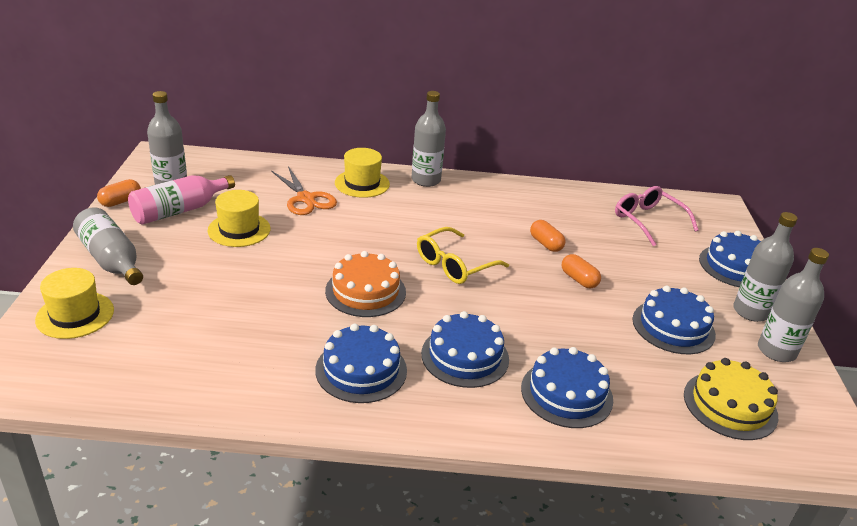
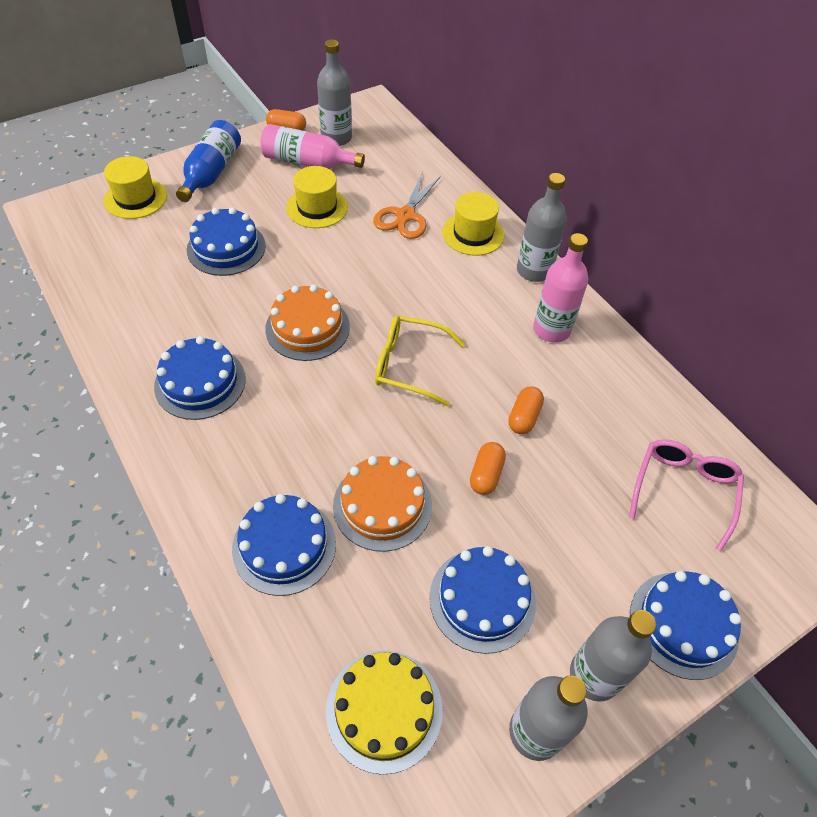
camera: 55 degrees right, 20 degrees up
(111, 260) = (211, 173): grey bottle -> blue bottle
(465, 356) = (275, 442): blue cake -> blue cake (226, 248)
(484, 199) = (551, 329): none -> pink bottle
(568, 332) = (382, 505): none -> orange cake

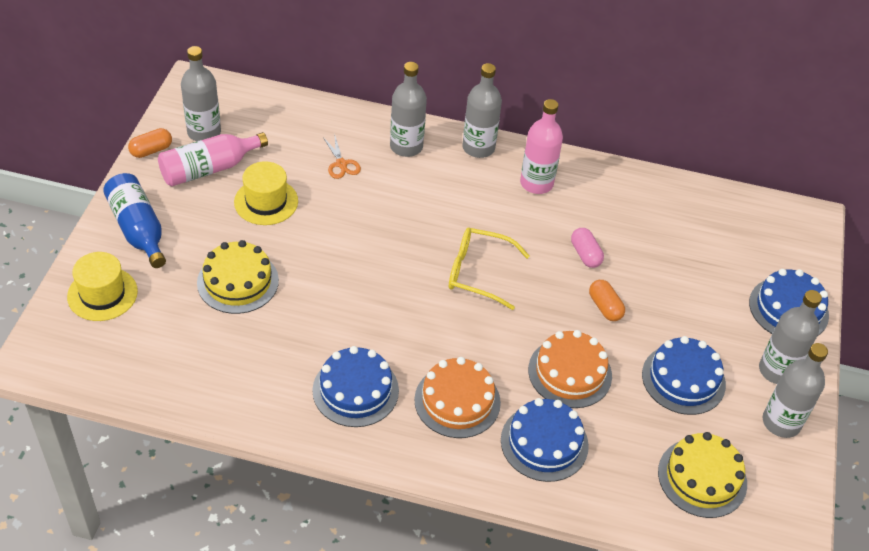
camera: 45 degrees left, 5 degrees down
(226, 248) = (238, 281): blue cake -> yellow cake
(307, 328) = (379, 297): orange cake -> orange cake (457, 401)
(405, 216) = (341, 164): orange scissors -> orange scissors, size x0.61
(409, 365) = (478, 273): yellow glasses -> yellow glasses turned 45 degrees clockwise
(473, 234) = (406, 146): yellow hat -> grey bottle
(524, 417) = (585, 254): orange capsule -> pink capsule
(683, 490) = (714, 233): pink glasses -> none

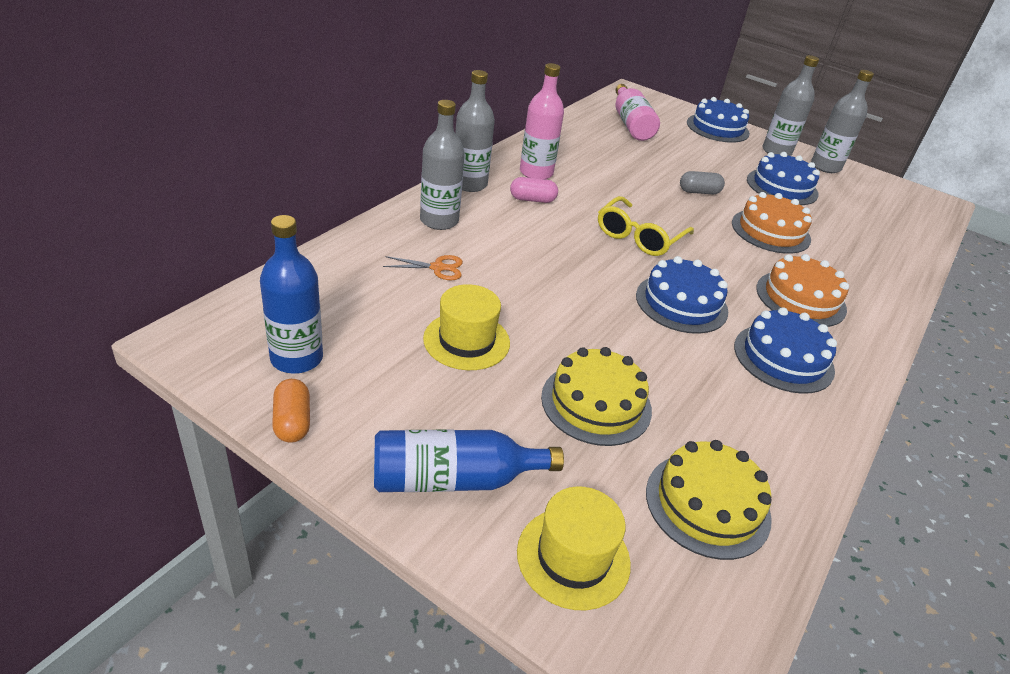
camera: 70 degrees left, 10 degrees down
(204, 132) = (296, 358): grey bottle -> blue bottle
(209, 169) = (374, 373): pink bottle -> pink bottle (631, 124)
(544, 443) = (849, 268): blue cake -> blue cake (681, 303)
(585, 254) = (635, 180): pink capsule -> pink capsule (532, 200)
(605, 307) = (699, 192): orange capsule -> grey capsule
(702, 477) = (880, 212): yellow cake -> yellow cake (707, 504)

